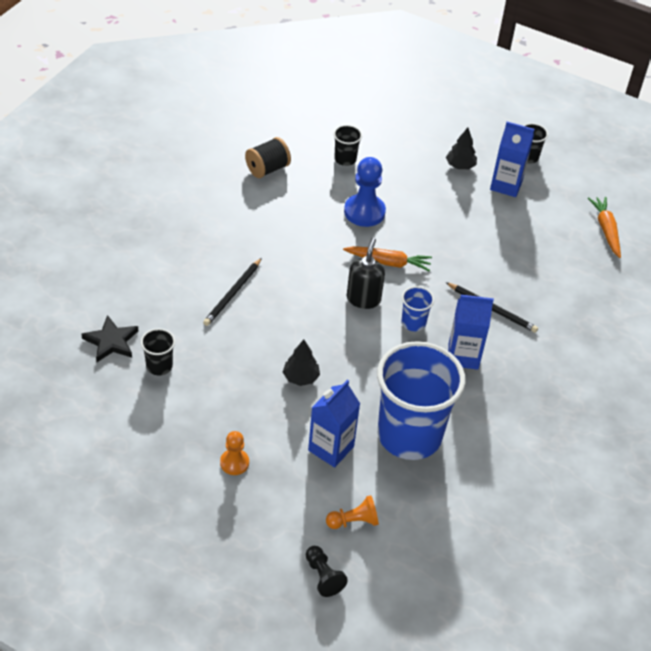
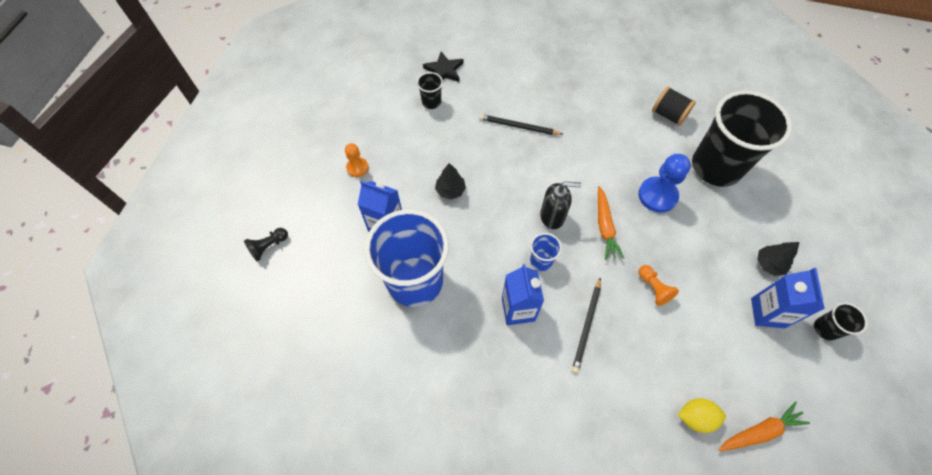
camera: 80 degrees right, 15 degrees up
(345, 159) = (716, 167): black cup -> black cup, size x2.42
(354, 521) = (321, 257): orange pawn -> orange pawn (653, 288)
(589, 264) = (695, 417): none -> yellow lemon

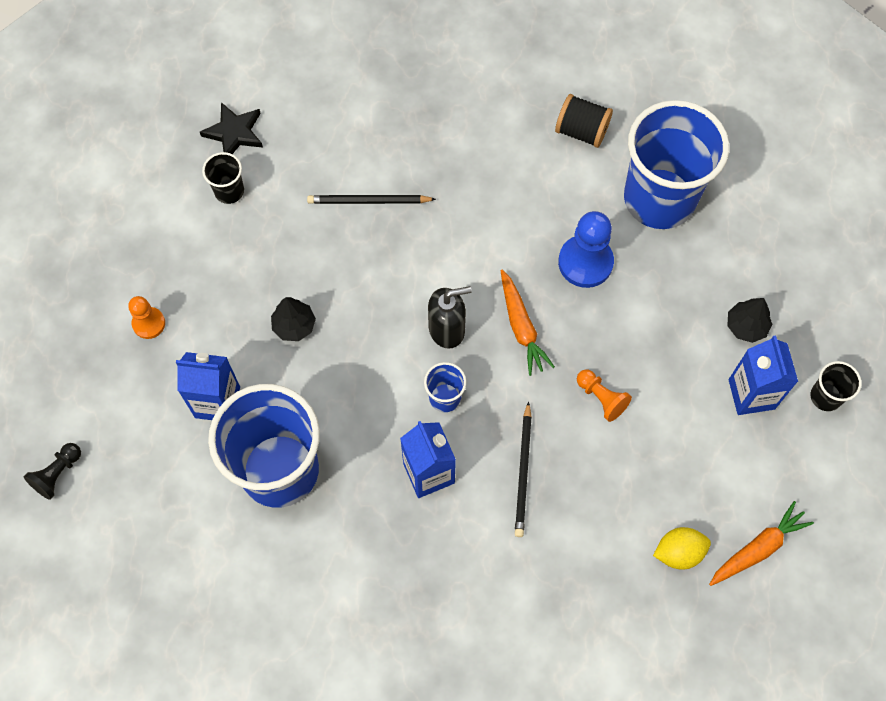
camera: 15 degrees left, 5 degrees up
(716, 167) = (659, 199): black cup -> blue cup

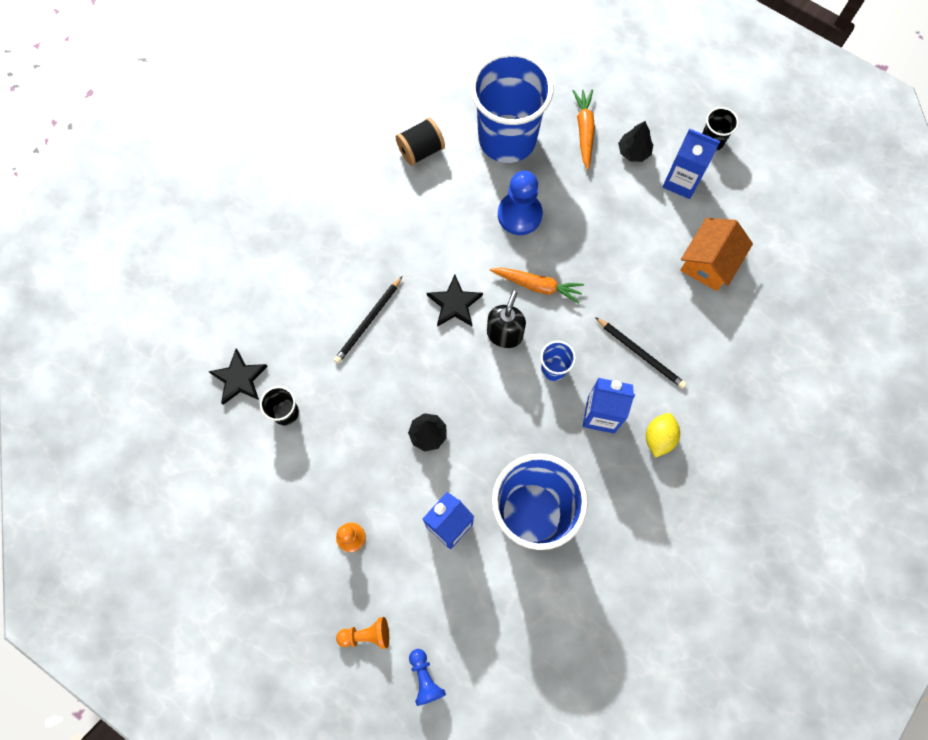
camera: 55 degrees left, 5 degrees up
(57, 474) = (425, 678): black pawn -> blue pawn
(444, 264) = (454, 304): none -> black star
(601, 398) = (622, 271): orange pawn -> orange pawn (366, 635)
(678, 552) = (756, 297): yellow lemon -> yellow lemon (659, 438)
(680, 479) = (709, 262): none -> orange house
(758, 548) = (783, 249): orange carrot -> orange carrot (584, 131)

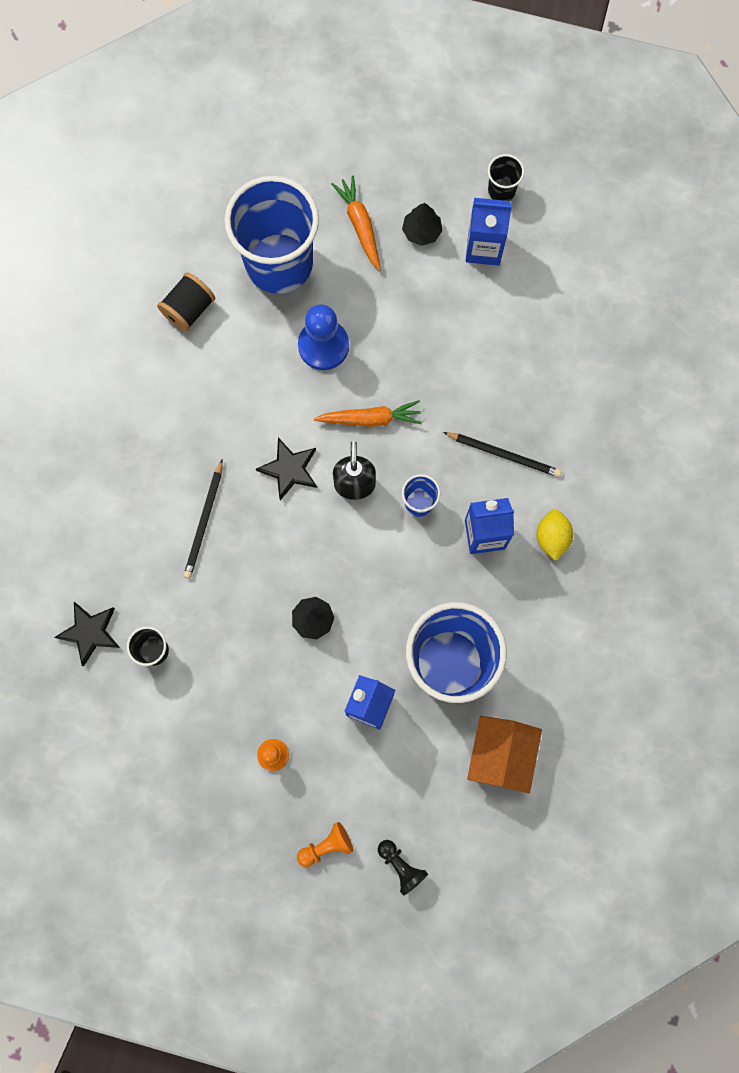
camera: 20 degrees left, 5 degrees up
(425, 678) = (401, 866): blue pawn -> black pawn
(709, 262) = (542, 329): orange house -> orange house (501, 755)

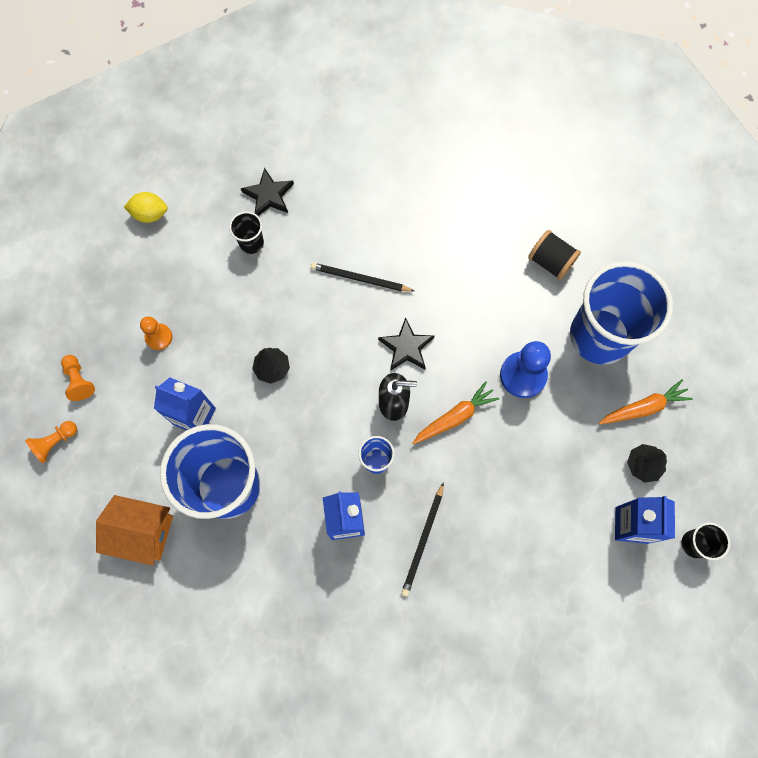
camera: 90 degrees right, 5 degrees down
(370, 418) = (455, 417): orange carrot -> orange carrot turned 120 degrees counterclockwise
(401, 866) = (55, 442): black pawn -> orange pawn
(552, 537) = (342, 586): yellow lemon -> yellow lemon (150, 214)

